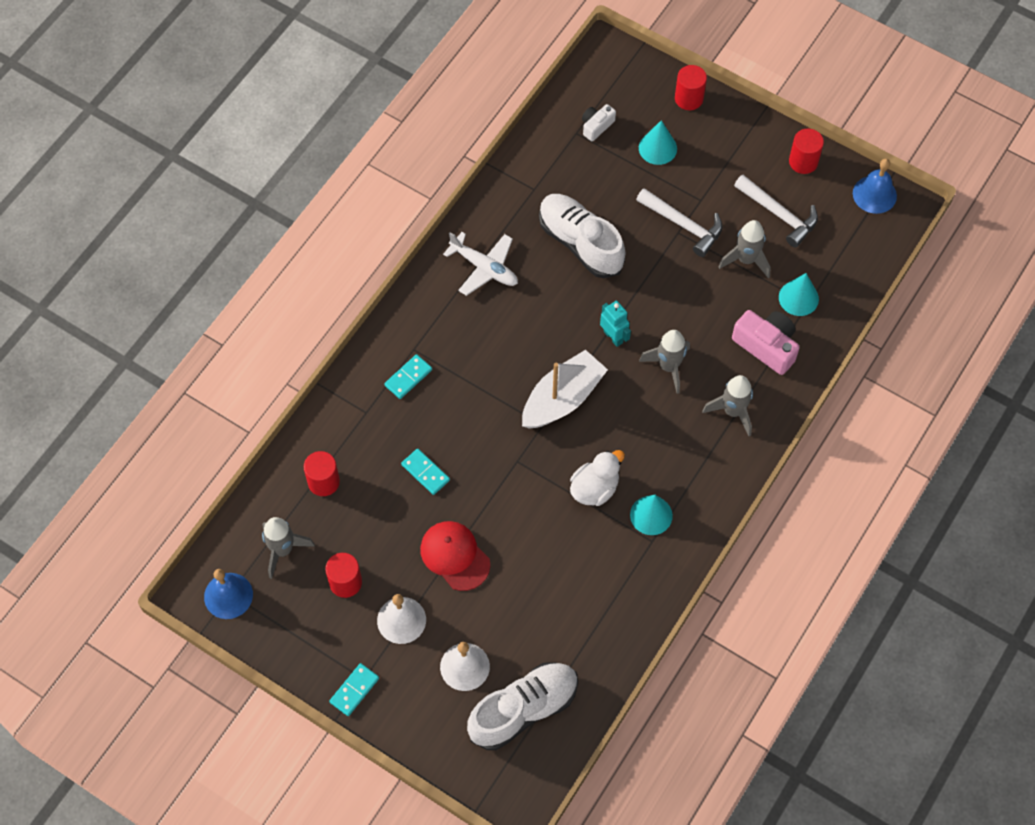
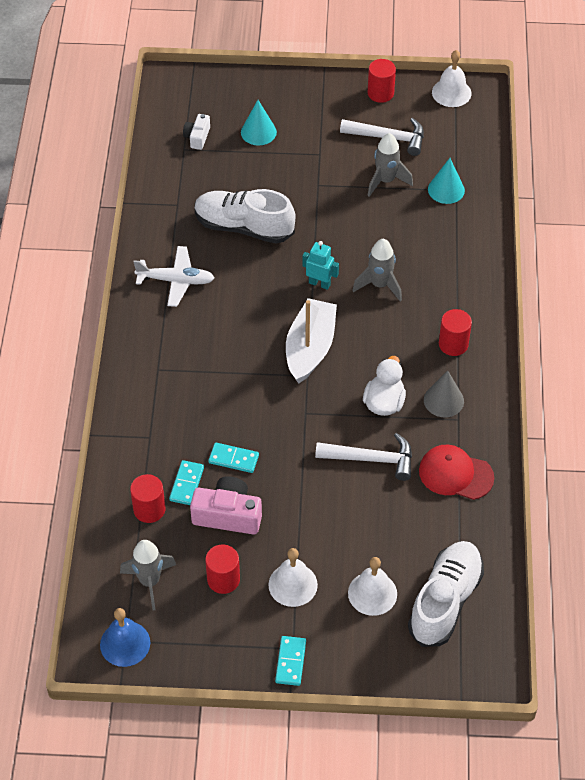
camera: 30 degrees left, 10 degrees down
(408, 378) = (168, 393): turquoise domino -> turquoise domino (187, 484)
(455, 556) = (304, 511): red cap -> red cap (455, 474)
(651, 515) = (443, 400): turquoise cone -> grey cone
(683, 225) = (318, 178): white hammer -> white hammer (371, 459)
(689, 98) = (258, 87): red cylinder -> red cylinder (453, 344)
(733, 411) = (454, 294): grey rocket -> none
(766, 346) = (446, 235): pink camera -> pink camera (228, 515)
(874, 194) = (451, 92): blue bell -> white bell

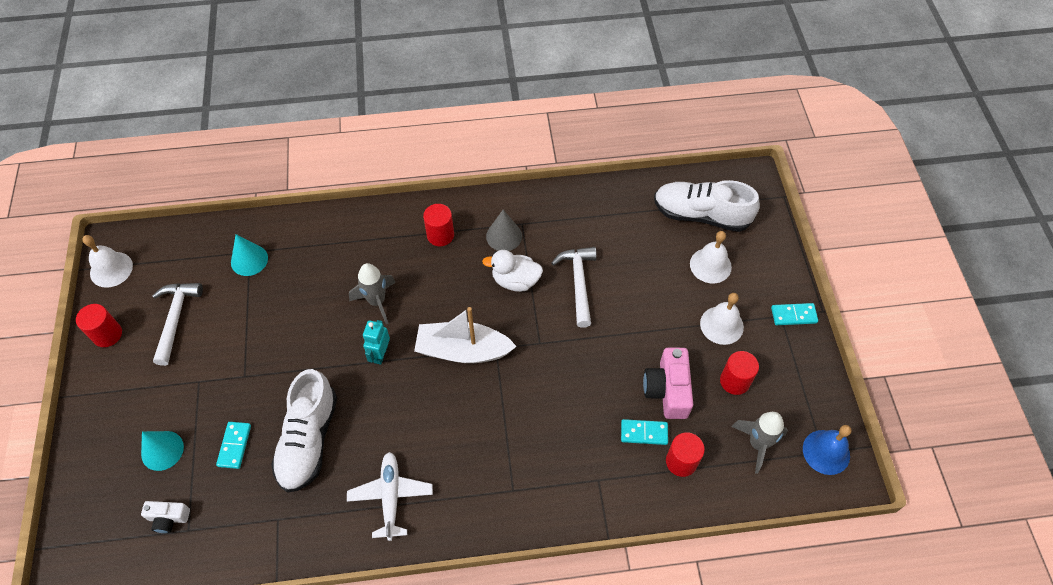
camera: 100 degrees left, 5 degrees up
(233, 459) = (605, 396): turquoise domino -> turquoise domino (234, 446)
(386, 181) = (238, 313): grey rocket -> none
(455, 474) = (579, 220): red cap -> none

